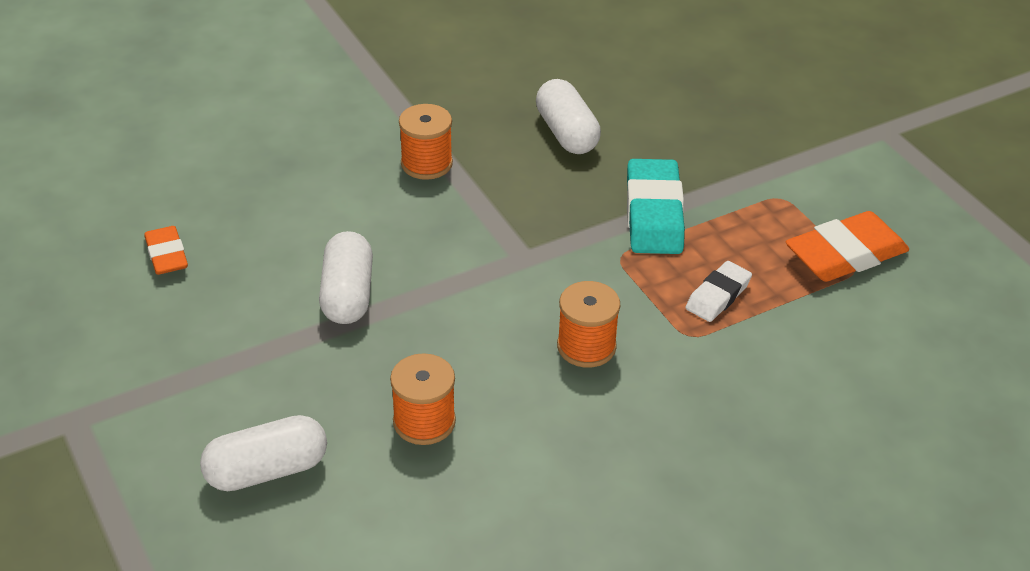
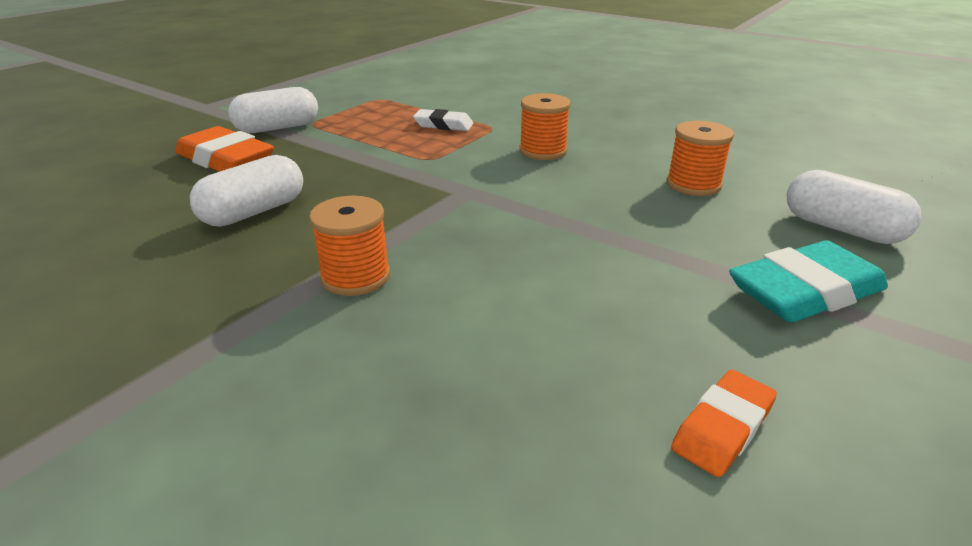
camera: 115 degrees left, 10 degrees down
(347, 295) = (612, 258): white capsule -> white capsule (277, 128)
(654, 214) = (364, 156): turquoise eraser -> turquoise eraser (804, 292)
(845, 254) = (366, 102): orange eraser -> orange eraser (225, 160)

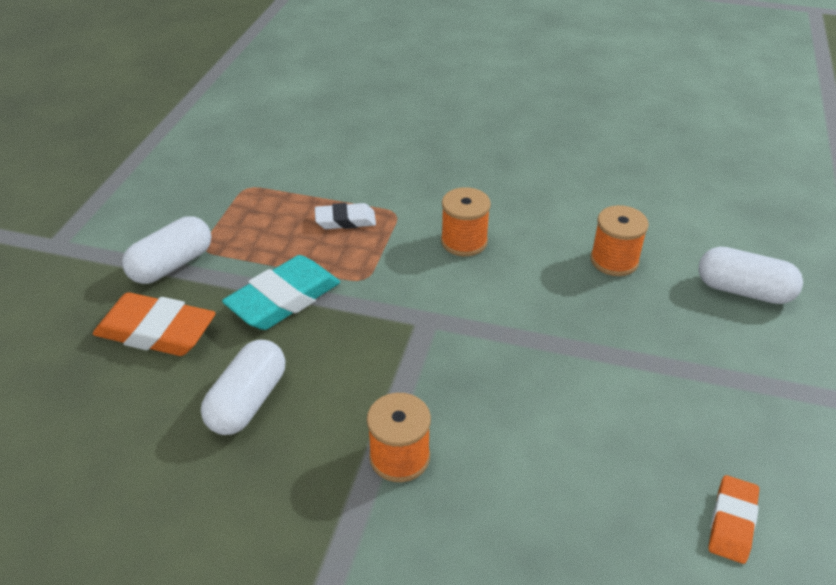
camera: 20 degrees left, 10 degrees up
(804, 292) = (739, 373): turquoise eraser -> turquoise eraser (283, 299)

